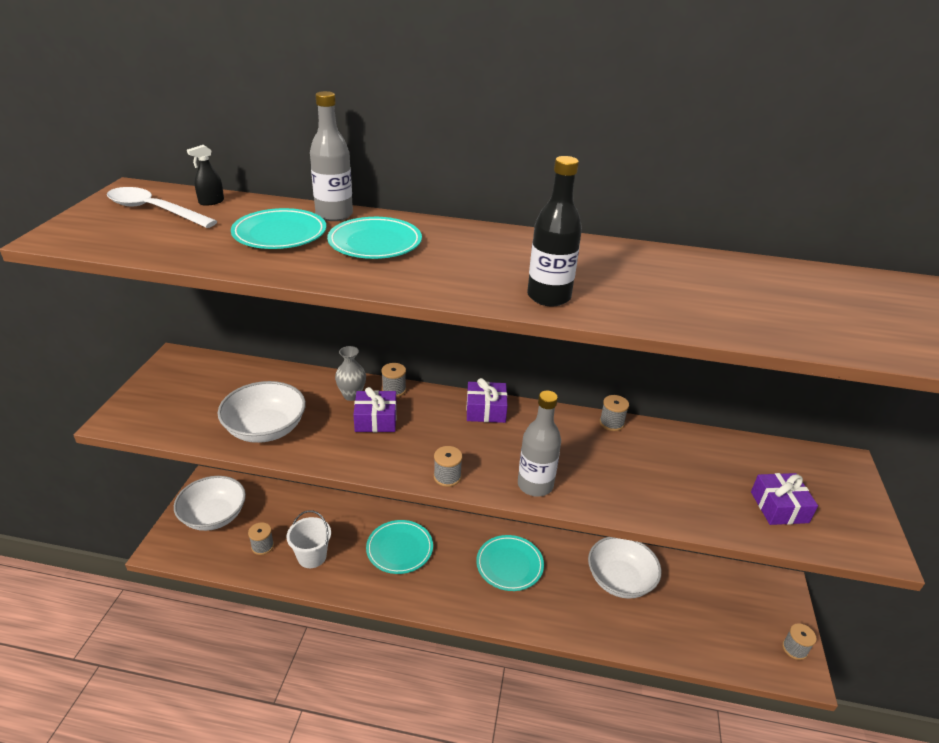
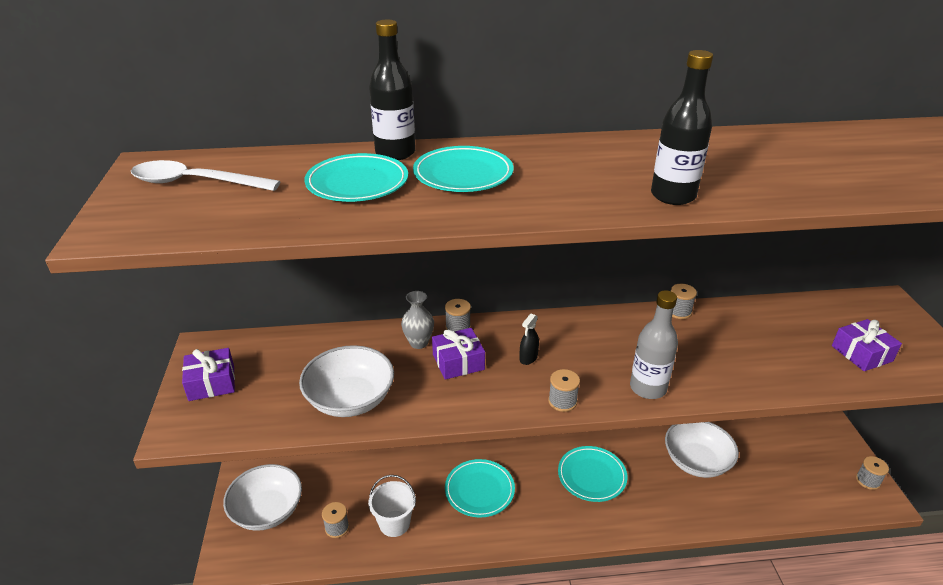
camera: 15 degrees left, 0 degrees up
(211, 202) = (251, 162): black spray bottle -> black spray bottle (528, 358)
(334, 215) = (395, 153): grey bottle -> black bottle
(486, 410) = (558, 327): purple gift -> purple gift (212, 383)

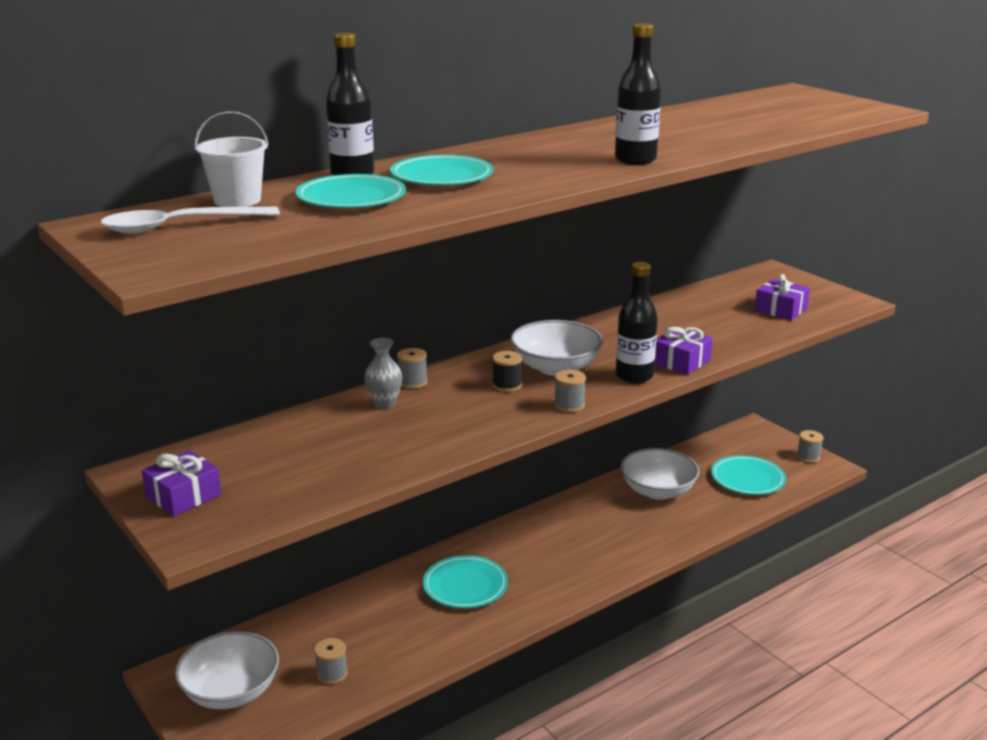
camera: 30 degrees left, 10 degrees down
(350, 399) = (360, 462): white bowl -> white bowl (555, 367)
(394, 523) = (395, 646): white bucket -> white bucket (237, 200)
(458, 362) = (441, 406): purple gift -> purple gift (681, 361)
(528, 358) = (507, 385): black spray bottle -> black spool
(591, 476) = (569, 535): turquoise plate -> turquoise plate (747, 479)
(648, 388) = (634, 376): grey bottle -> black bottle
(679, 311) = (611, 319): grey spool -> none

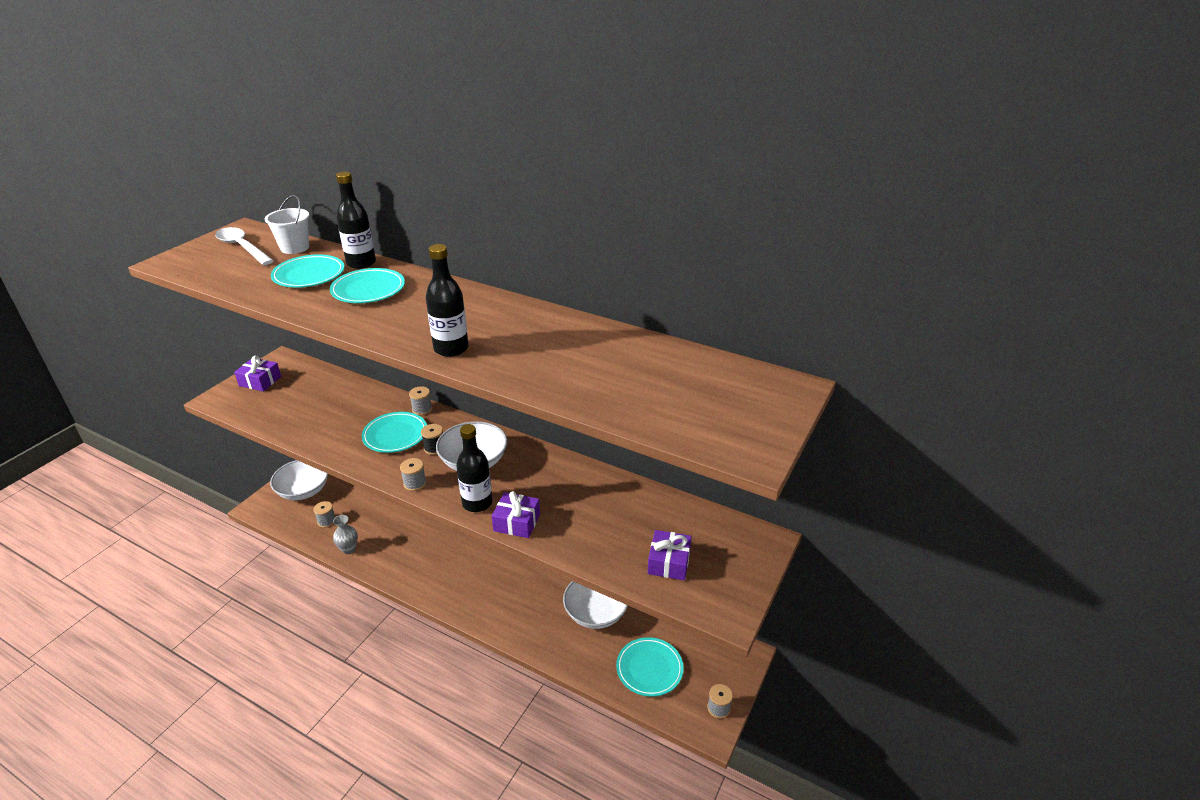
camera: 65 degrees right, 10 degrees up
(384, 403) = (387, 408): grey vase -> grey vase (349, 549)
(465, 586) = (427, 546): turquoise plate -> turquoise plate (395, 435)

